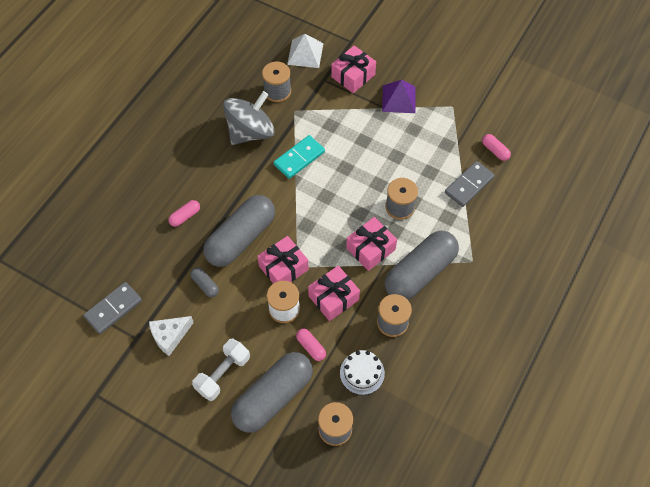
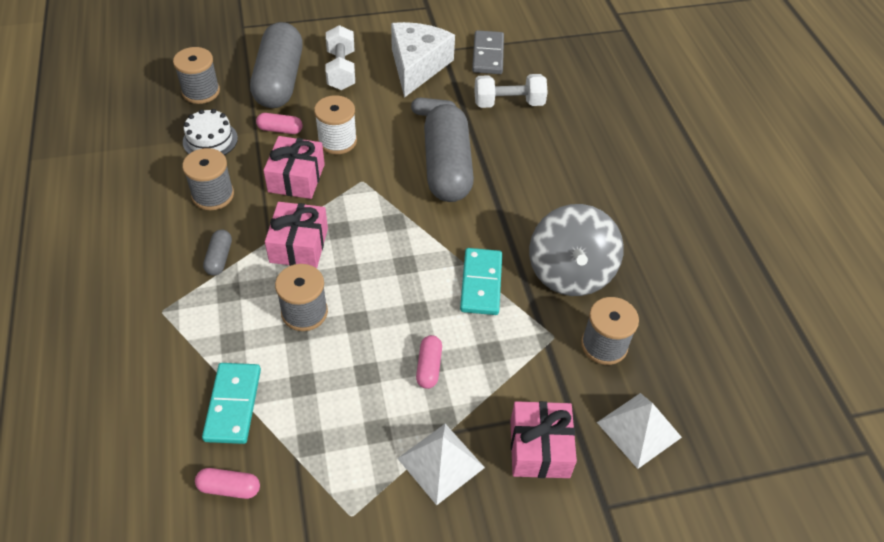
camera: 135 degrees right, 10 degrees down
(151, 257) = (508, 103): none -> white dumbbell
(170, 336) = (417, 66): white cheese -> white cheese, size x1.62
(185, 216) = (524, 150): pink capsule -> pink capsule (429, 367)
(283, 268) = (375, 171): pink gift -> none
(399, 99) = (440, 463): purple pyramid -> white pyramid
(420, 272) = (219, 258): grey capsule -> grey capsule, size x0.41
(469, 185) = (233, 404): grey domino -> turquoise domino

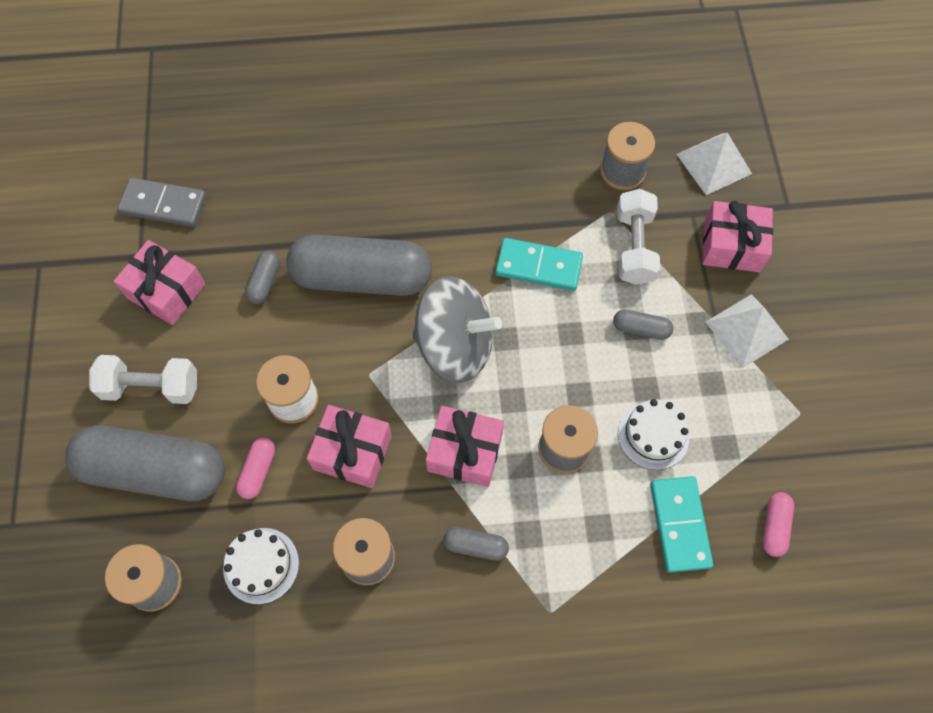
camera: 80 degrees left, 15 degrees up
(233, 404) = (680, 524): turquoise domino -> turquoise domino turned 75 degrees clockwise
(320, 380) = (653, 435): none -> white cake
(417, 66) = (166, 291): white cheese -> pink gift
(429, 367) = (641, 329): pink capsule -> grey capsule
(508, 103) = (262, 196): white dumbbell -> white dumbbell (634, 247)
(570, 272) = (532, 182): grey spinning top -> grey spinning top (455, 346)

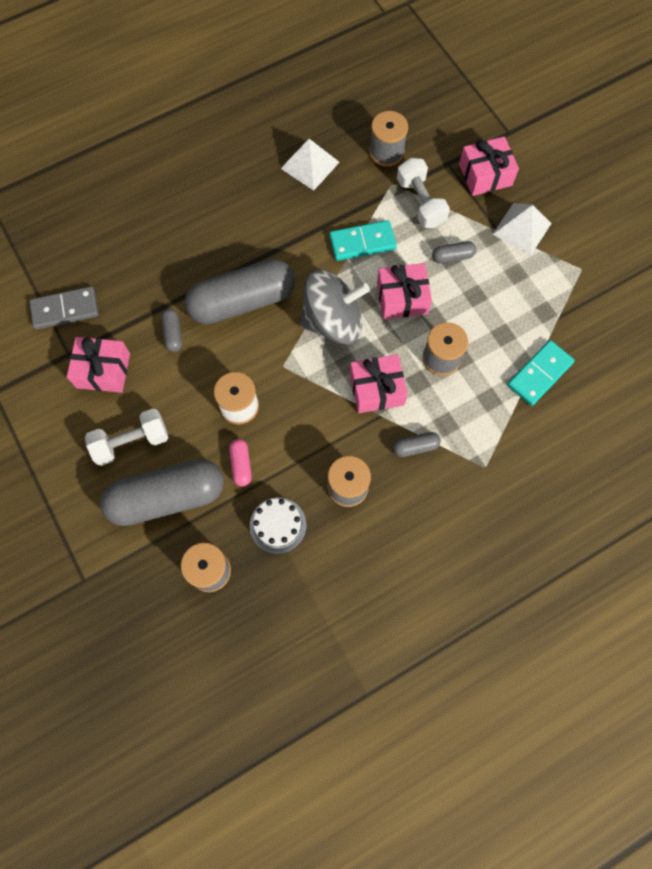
camera: 25 degrees left, 5 degrees up
(352, 452) = (300, 423): pink gift -> pink gift (402, 298)
(653, 435) = (495, 324): white cake -> none
(680, 524) = (539, 374): turquoise domino -> turquoise domino turned 75 degrees clockwise
(714, 164) = (446, 122): white pyramid -> white pyramid (310, 165)
(774, 526) = (599, 349): pink capsule -> none

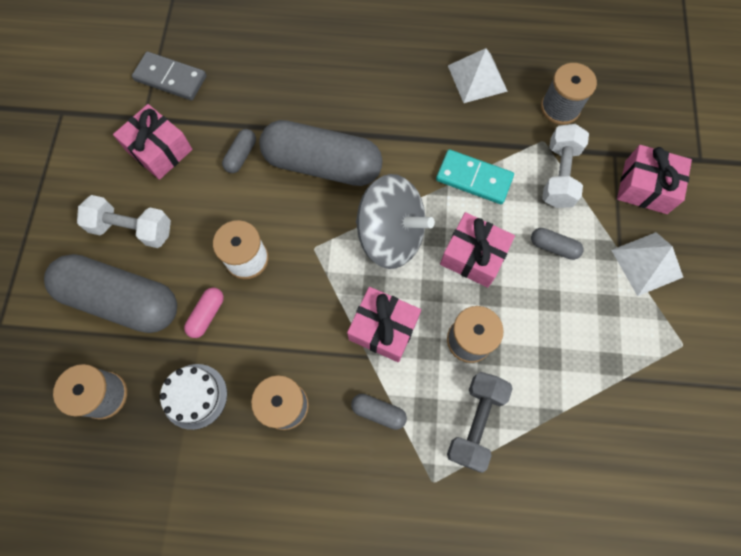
camera: 35 degrees right, 0 degrees up
(484, 409) = (475, 422): none -> grey dumbbell
(539, 374) = (560, 425): turquoise domino -> none

